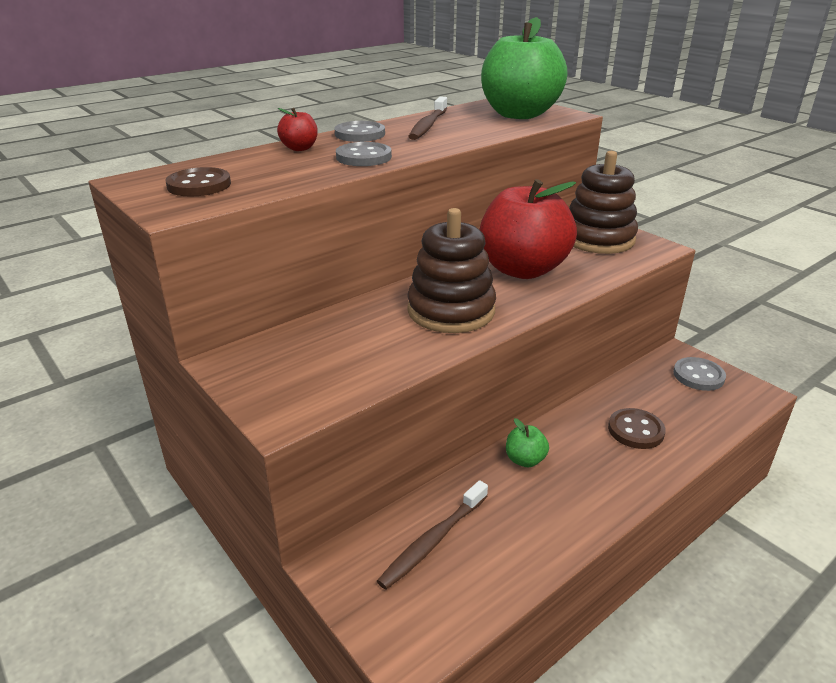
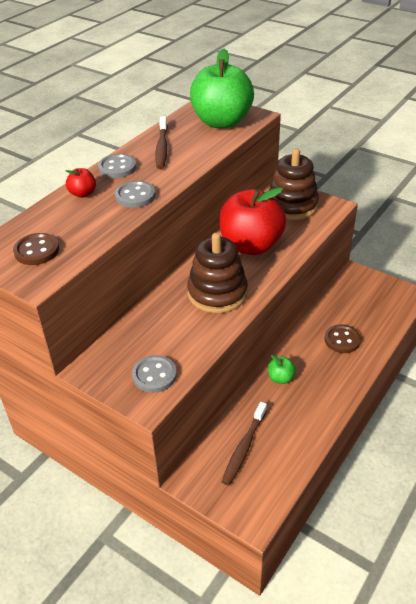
camera: 15 degrees left, 10 degrees up
(698, 376) = (371, 288): grey button -> grey button (154, 375)

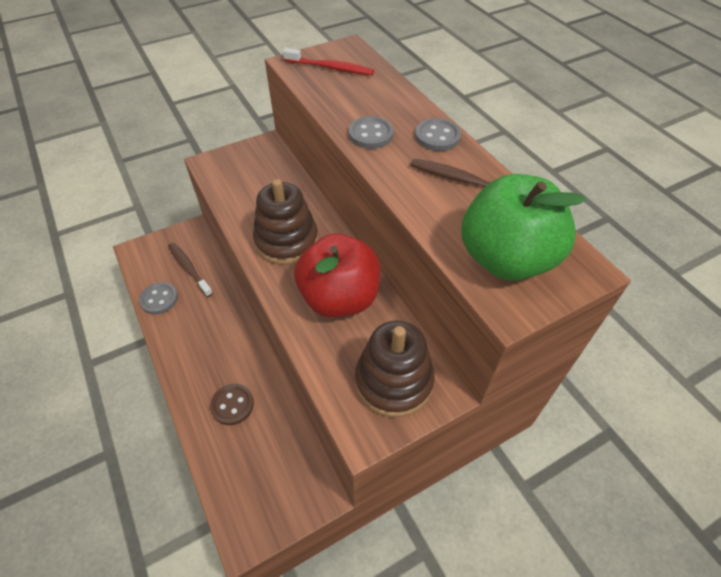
camera: 115 degrees right, 10 degrees up
(36, 251) = (330, 68): brown button -> red toothbrush
(83, 194) = (401, 105): red apple -> none
(154, 375) = (229, 173): grey button -> grey button (159, 299)
(280, 378) = (230, 325): green apple -> none

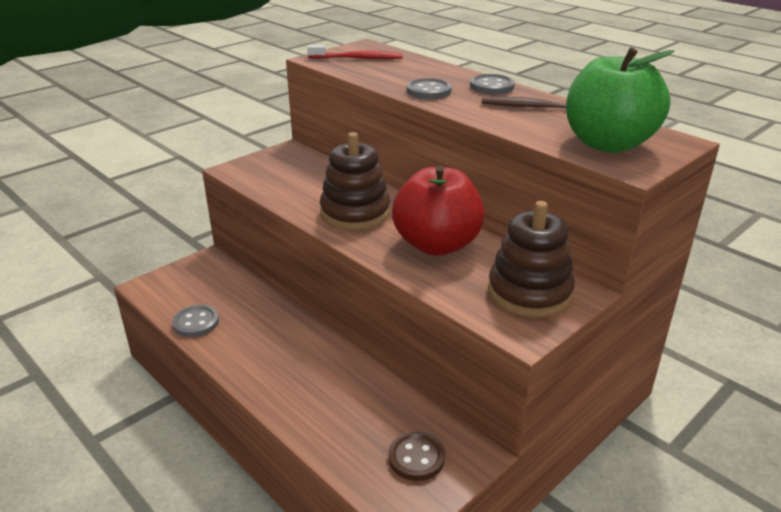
camera: 15 degrees left, 20 degrees down
(189, 269) = (220, 291): brown toothbrush -> none
(232, 405) = (332, 398): brown button -> brown button (416, 458)

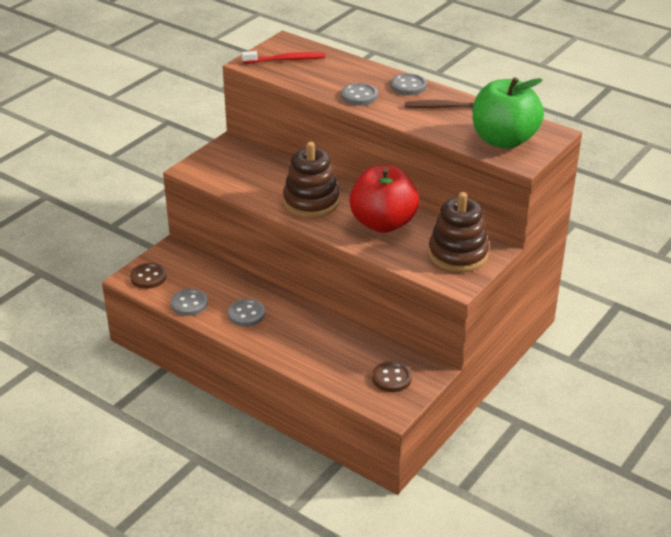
camera: 10 degrees left, 5 degrees up
(166, 287) = (148, 277): none -> brown button
(257, 343) = (246, 314): none -> grey button

